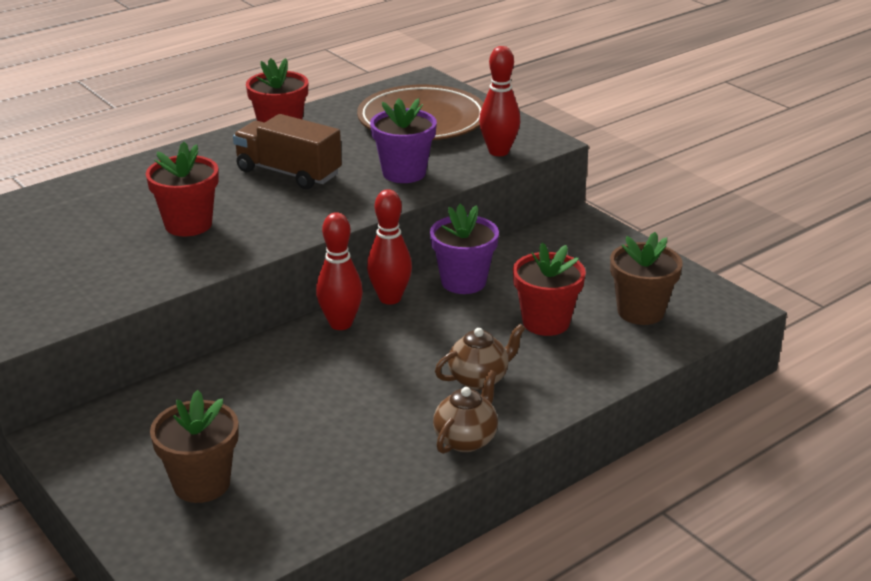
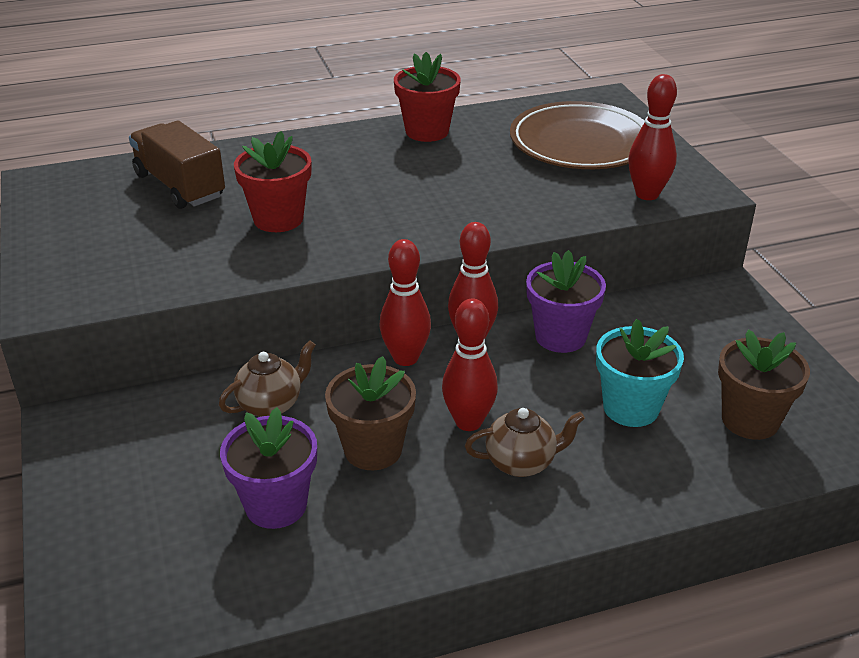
camera: 20 degrees right, 5 degrees up
(201, 483) = (168, 516): brown flower pot -> brown flower pot (373, 449)
(288, 173) = (409, 179): brown truck -> brown truck (180, 186)
(404, 173) = (529, 201): purple flower pot -> purple flower pot (276, 505)
(420, 359) = (468, 422): none -> red bowling pin
(466, 439) = (470, 538): brown teapot -> brown teapot (271, 404)
(546, 322) = (631, 408): red flower pot -> turquoise flower pot

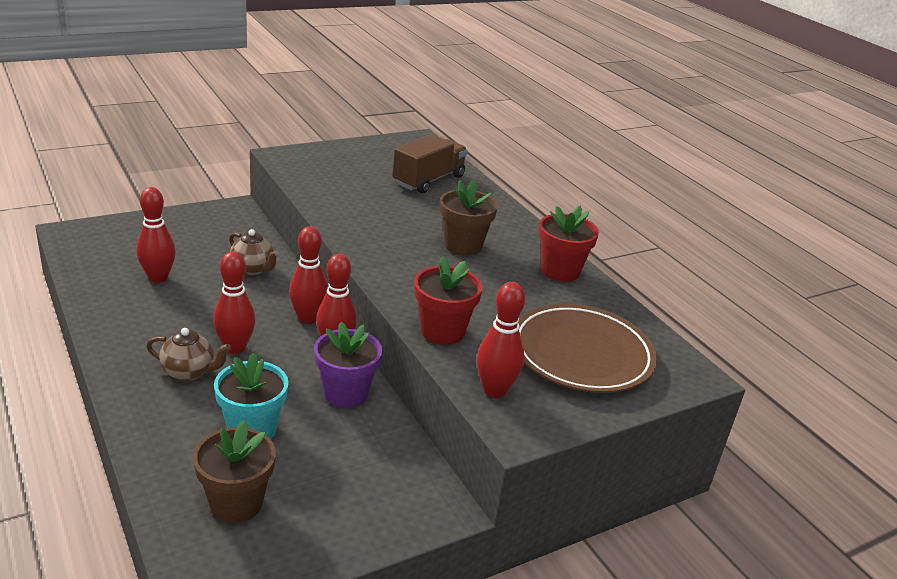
camera: 75 degrees right, 5 degrees down
(276, 505) = (158, 278): purple flower pot -> red bowling pin
(278, 219) = (395, 216): red flower pot -> red flower pot (442, 331)
(373, 449) = (207, 309): brown flower pot -> brown flower pot (463, 246)
(521, 462) = (189, 372): brown teapot -> brown teapot turned 60 degrees counterclockwise

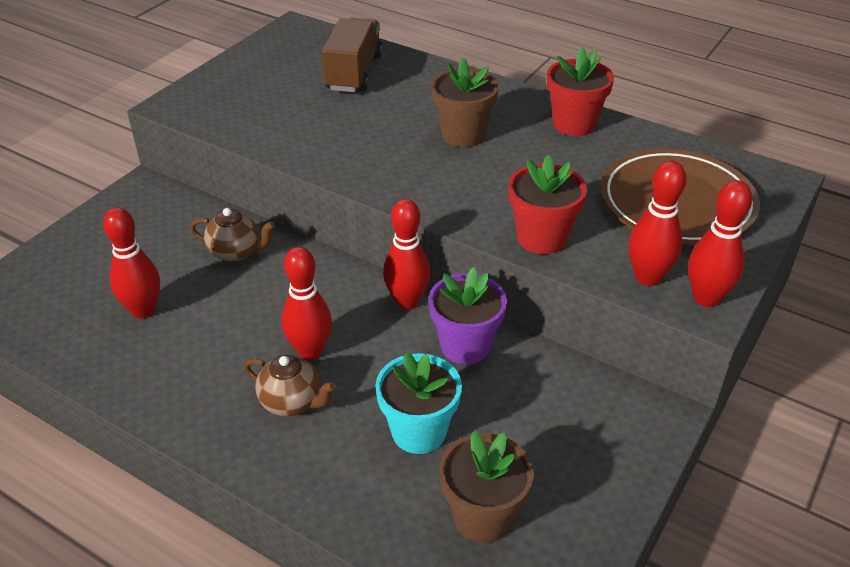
camera: 25 degrees left, 10 degrees up
(189, 372) = (292, 402): brown teapot -> brown teapot turned 45 degrees clockwise
(308, 318) = (348, 282): red bowling pin -> red bowling pin (706, 298)

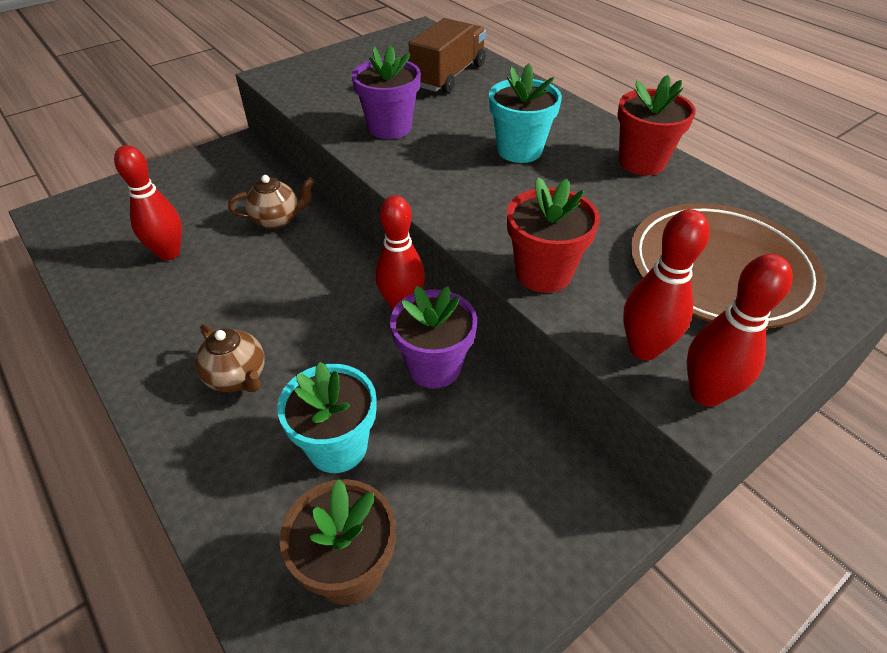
camera: 20 degrees right, 5 degrees up
(236, 252) = (277, 220): brown teapot -> brown teapot turned 45 degrees counterclockwise
(310, 351) = (284, 330): red bowling pin -> none
(329, 137) = (389, 127): none -> purple flower pot
(463, 134) = (519, 150): brown flower pot -> turquoise flower pot

